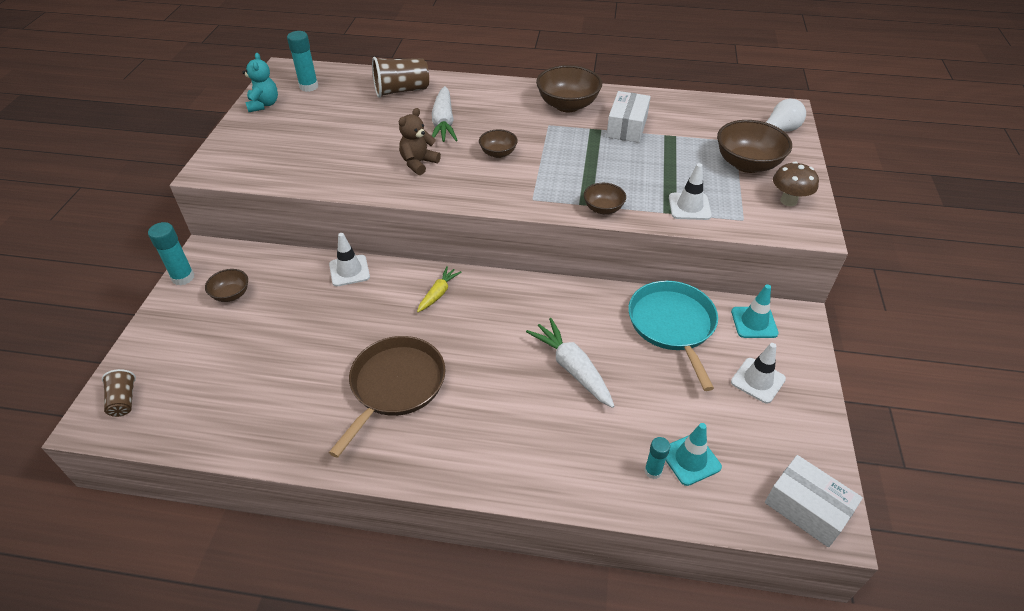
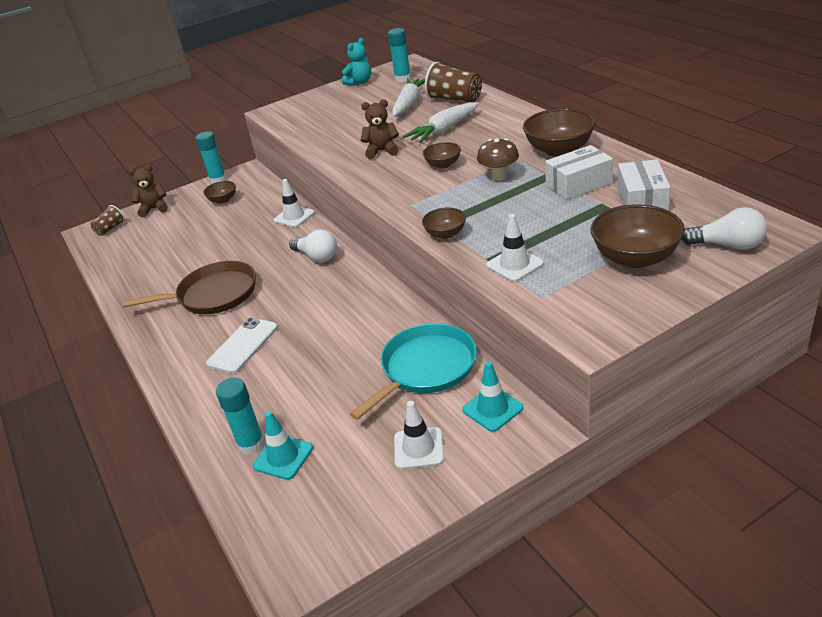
camera: 55 degrees right, 10 degrees down
(149, 348) = (154, 209): none -> brown teddy bear
(438, 293) = (317, 256): yellow carrot -> white light bulb
(507, 407) = (243, 345): none -> white phone
(572, 368) = (313, 350): white carrot -> white carrot (409, 104)
(653, 471) = (251, 444): turquoise glue stick -> turquoise glue stick, size x1.60
(788, 201) = (615, 304): brown mushroom -> brown mushroom (499, 176)
(806, 508) = (296, 552): white box -> white box (642, 200)

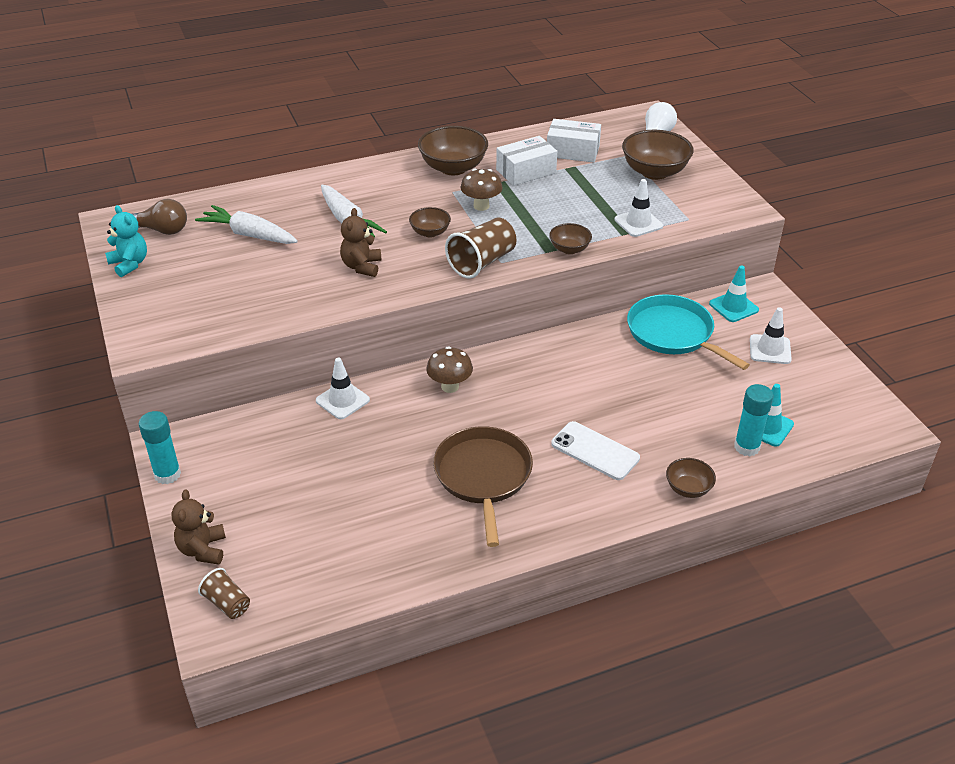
camera: 85 degrees left, 5 degrees up
(223, 200) = (240, 468): brown bowl -> brown bowl (688, 488)
(317, 256) = (450, 386): white light bulb -> brown mushroom
(403, 79) = (161, 230): turquoise glue stick -> brown light bulb
(455, 99) = (271, 204): brown cup -> brown cup (482, 262)
(578, 184) = (526, 171): white box -> white box turned 75 degrees clockwise

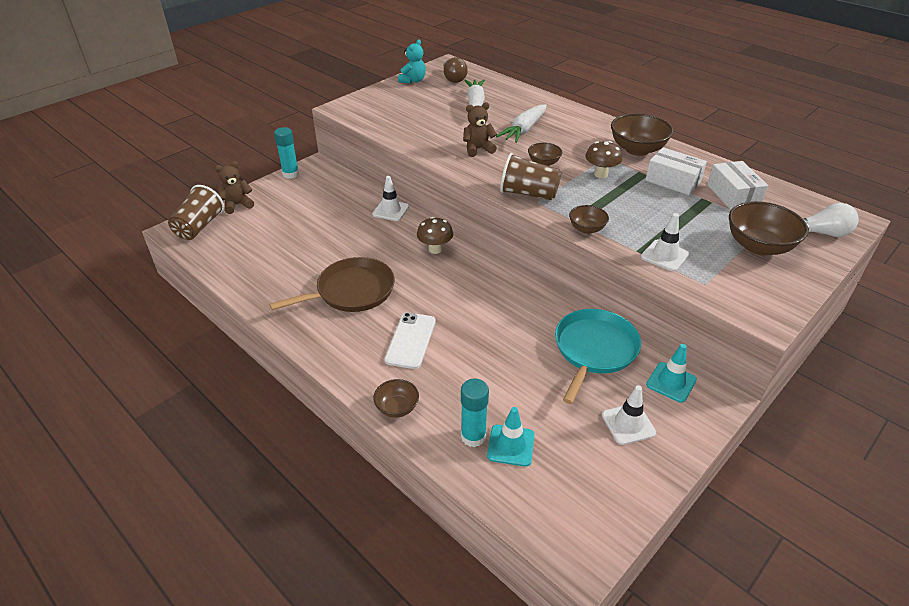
camera: 65 degrees right, 0 degrees up
(227, 603) = (199, 226): brown cup -> brown cup, size x1.74

